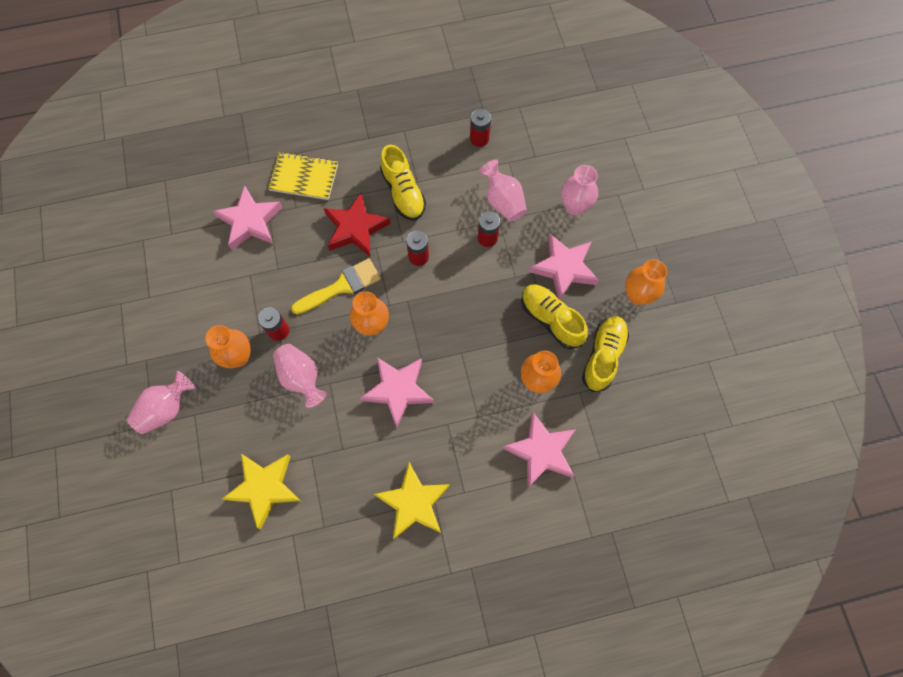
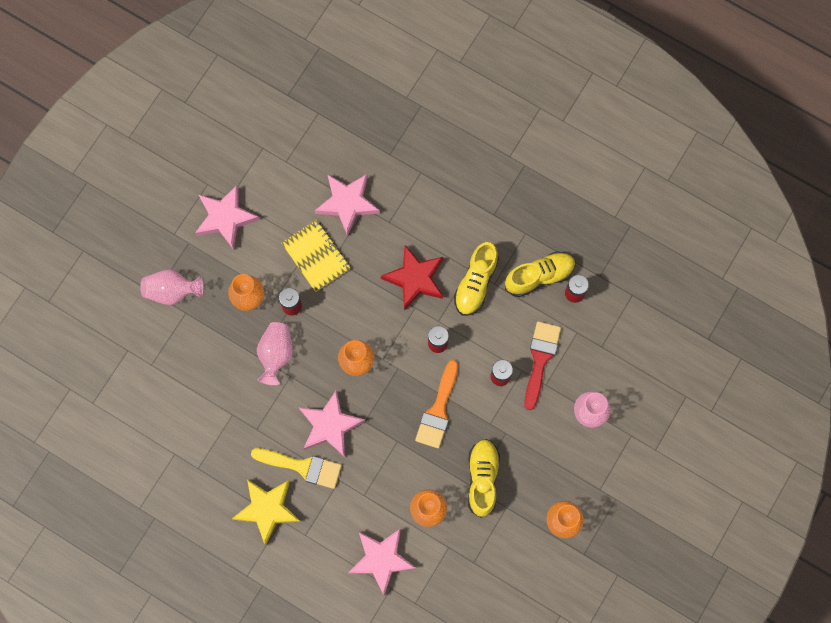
camera: 45 degrees right, 5 degrees up
(264, 488) = (185, 406): yellow star -> none
(304, 177) = (417, 203): yellow notebook -> yellow notebook (316, 256)
(341, 286) = (363, 314): yellow brush -> yellow brush (302, 467)
(468, 302) = (438, 410): none -> orange brush
(503, 201) = (540, 359): pink vase -> red brush
(564, 268) = (531, 452): pink star -> pink star (225, 218)
(603, 356) = (491, 539): yellow shoe -> yellow shoe (539, 276)

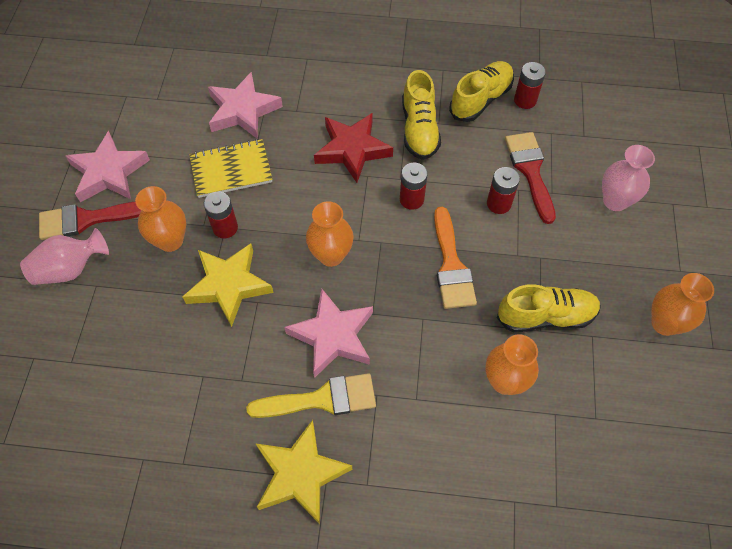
camera: 25 degrees left, 15 degrees down
(197, 254) = (87, 219): none -> red brush
(276, 354) = (229, 285): pink vase -> yellow star
(316, 256) = (231, 170): yellow notebook -> yellow notebook turned 45 degrees counterclockwise
(381, 559) = (482, 469): pink star -> none
(482, 478) = (545, 316): yellow shoe -> yellow shoe turned 105 degrees clockwise

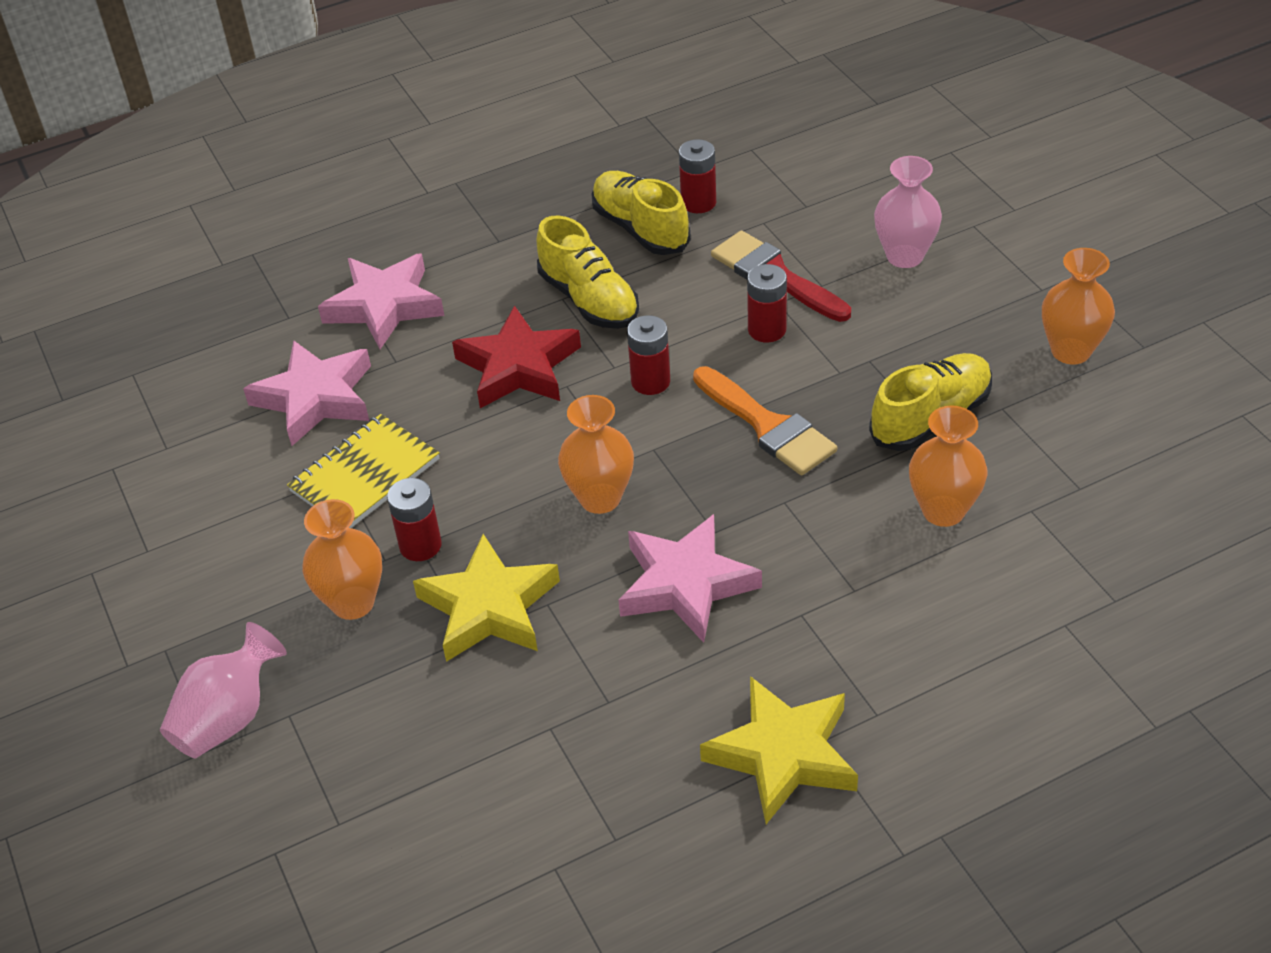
camera: 30 degrees left, 15 degrees down
(87, 219) = (197, 645): red brush -> none
(109, 172) = (176, 572): pink star -> pink star (384, 306)
(321, 399) = (735, 659): yellow brush -> none
(480, 100) = (640, 229): yellow shoe -> yellow shoe turned 45 degrees counterclockwise

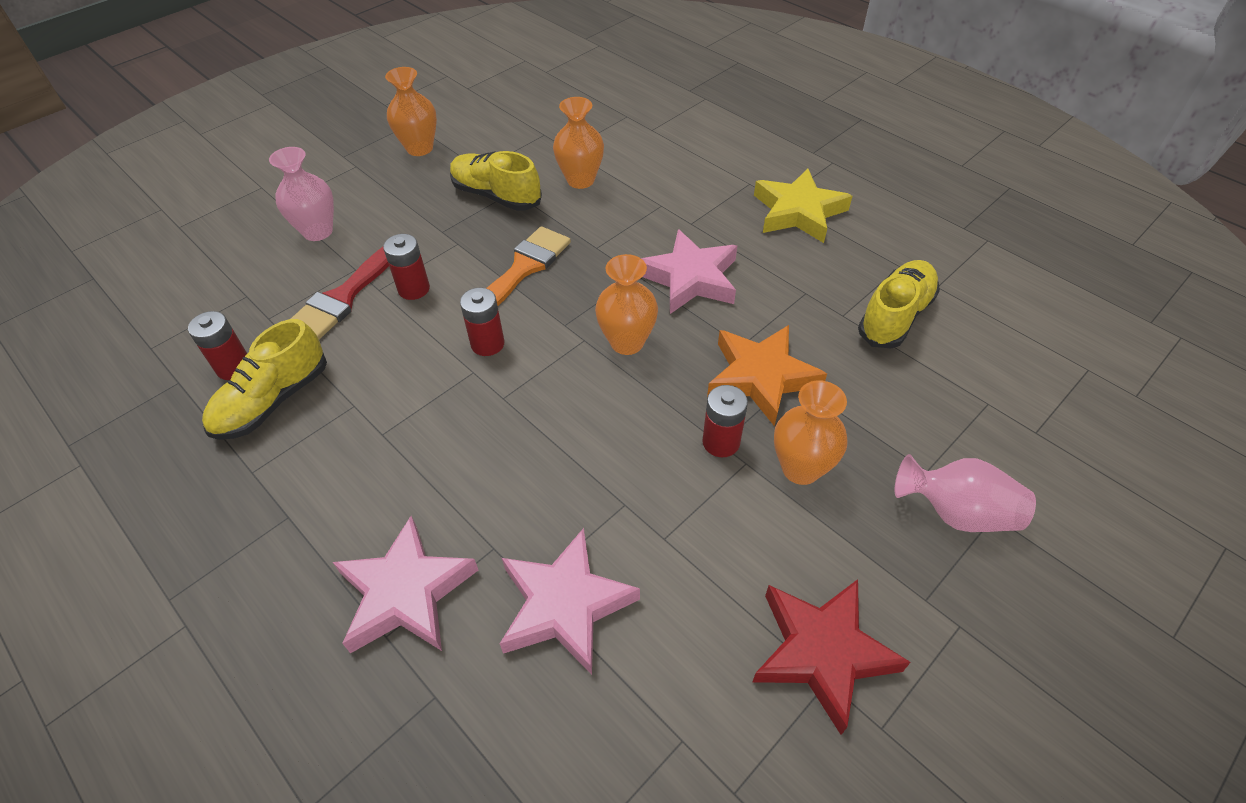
camera: 110 degrees left, 5 degrees up
(365, 475) = (657, 515): yellow notebook -> none
(489, 607) = (761, 377): yellow star -> orange star
(518, 367) = (485, 439): red star -> red star (822, 652)
(589, 300) = (383, 412): yellow shoe -> yellow shoe (895, 316)

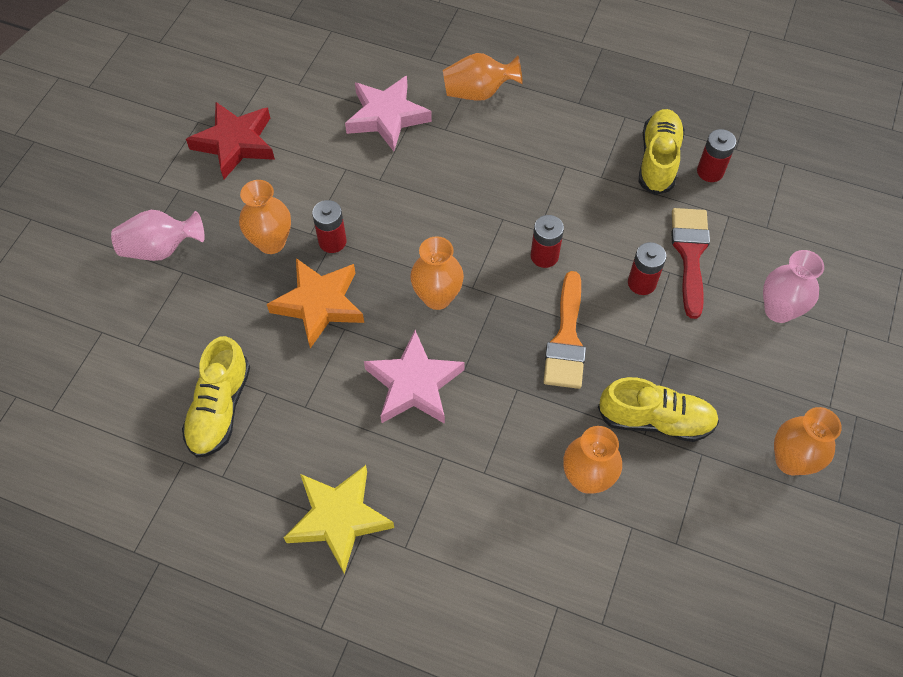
camera: 155 degrees right, 10 degrees up
(405, 593) = (478, 92): pink star -> orange vase

